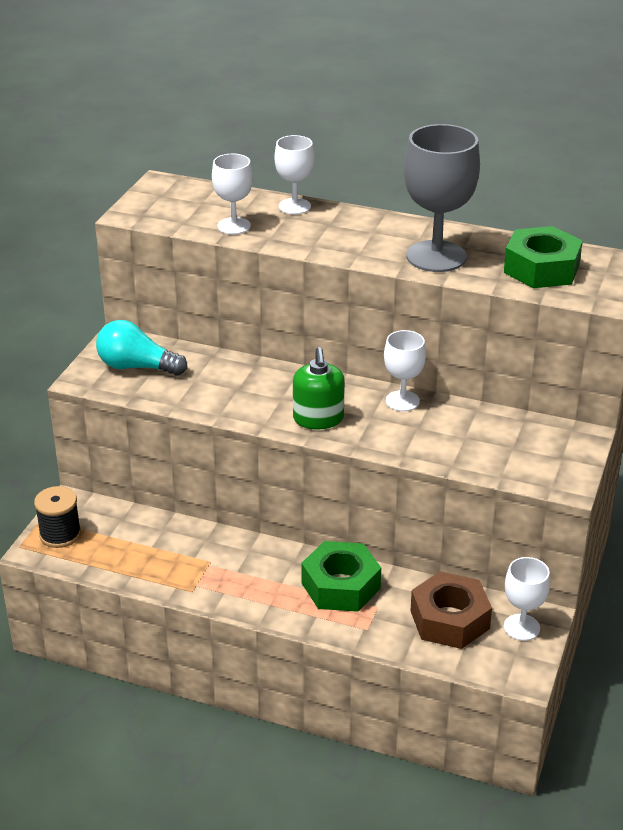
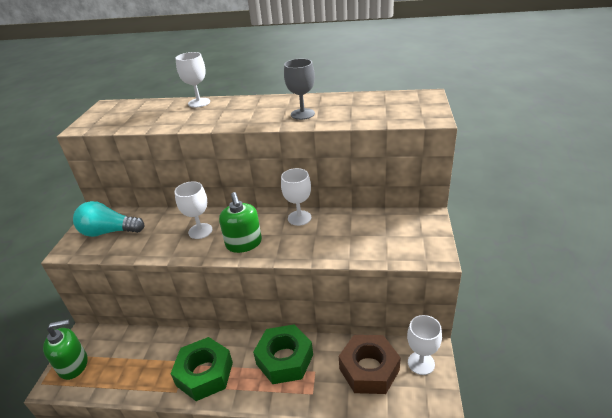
camera: 10 degrees left, 0 degrees up
(60, 534) = (73, 365): black spool -> green soap dispenser
(234, 226) = (157, 121): white goblet -> white goblet (200, 231)
(436, 256) = (302, 114): grey goblet -> grey goblet, size x0.57
(541, 269) = (376, 108): green nut -> green nut (204, 374)

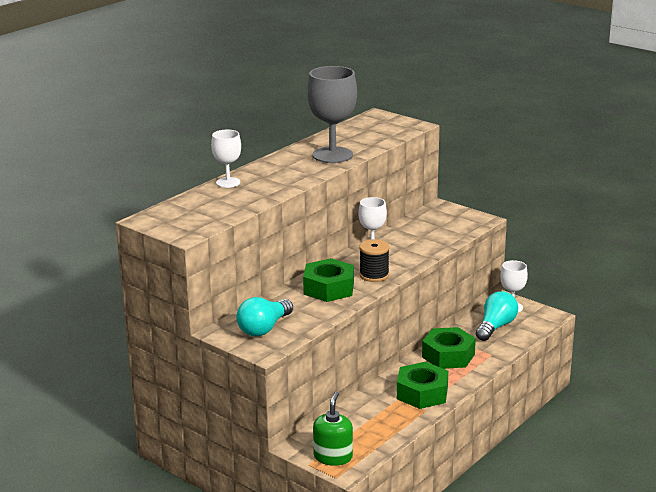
camera: 60 degrees left, 10 degrees down
(200, 231) = (328, 288): white goblet -> green nut
(244, 243) = (374, 275): green soap dispenser -> black spool
(302, 114) = (332, 155): grey goblet -> grey goblet, size x1.74
(369, 369) = (495, 327): brown nut -> turquoise light bulb

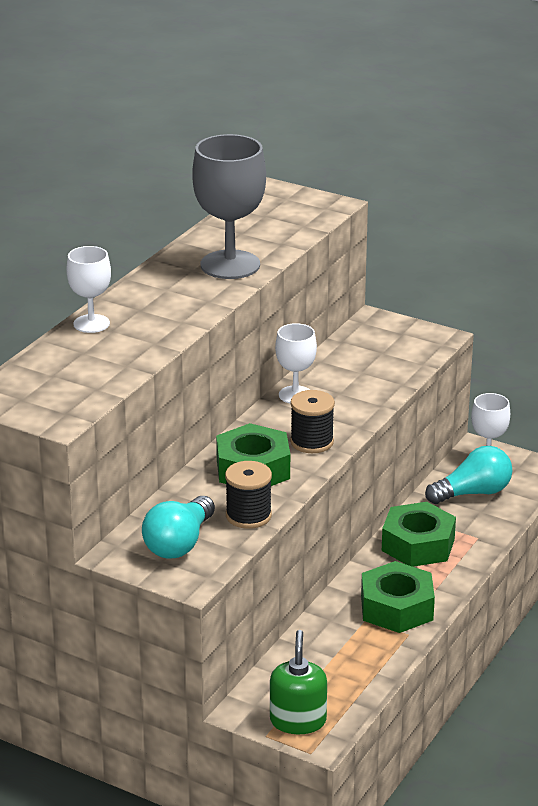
camera: 10 degrees left, 5 degrees up
(316, 315) = (248, 516): none -> black spool
(495, 327) = (473, 493): turquoise light bulb -> turquoise light bulb turned 45 degrees clockwise

